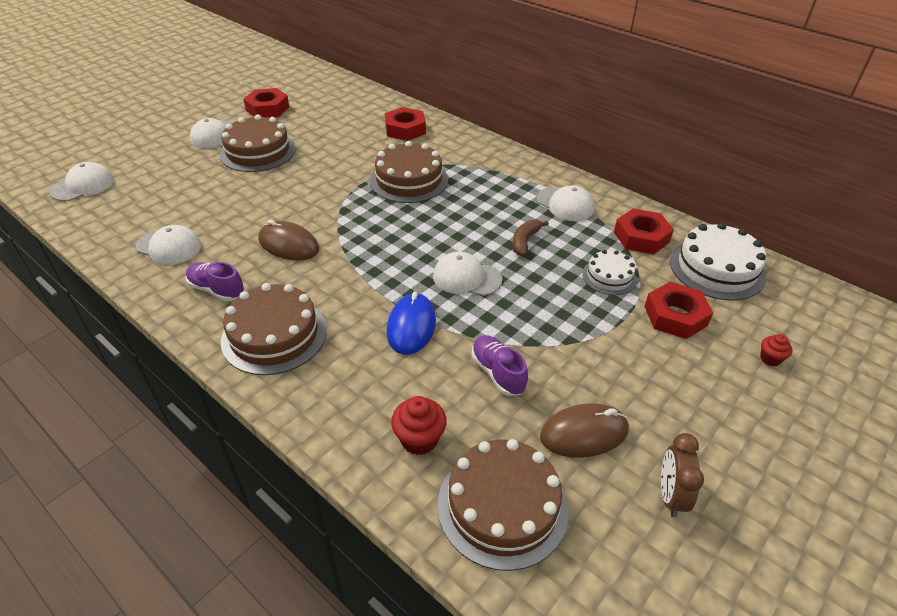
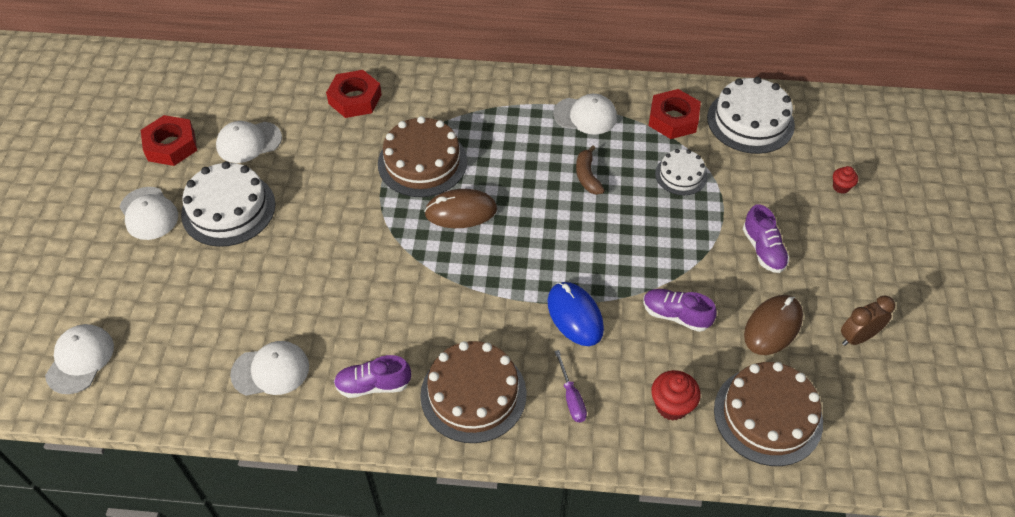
camera: 35 degrees left, 10 degrees up
(258, 151) = (228, 209): brown cake -> white cake
(289, 245) = (386, 299): brown mouse -> brown mouse (461, 211)
(343, 381) = (571, 397): none -> purple screwdriver
(467, 278) = (574, 242): white cap -> white cap (249, 142)
(635, 367) = (763, 250): none -> purple shoe
(670, 495) = (857, 337): brown clock -> brown clock turned 90 degrees clockwise
(675, 316) = (755, 185): red nut -> none

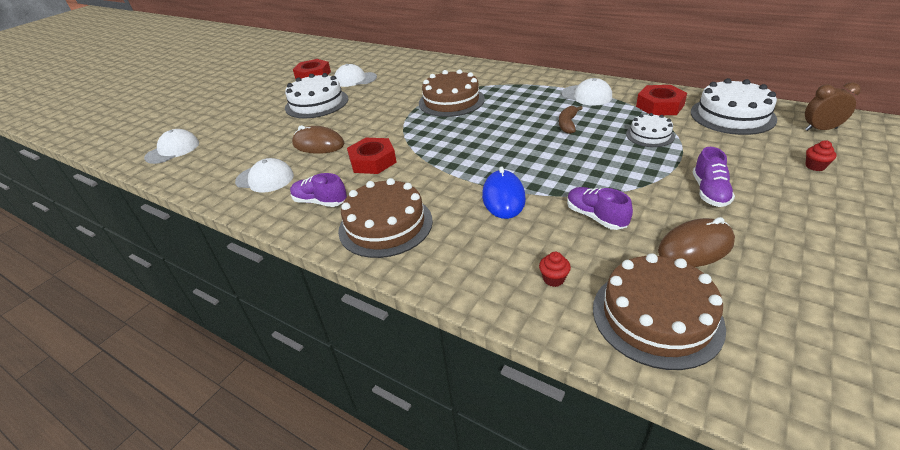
camera: 30 degrees right, 15 degrees down
(148, 213) = (274, 98): white cap -> none
(355, 99) = (432, 70): red nut -> red nut (372, 161)
(461, 211) = (458, 127): brown mouse -> brown mouse (318, 144)
(571, 397) = (463, 248): purple screwdriver -> none
(671, 405) = (553, 279): red cupcake -> red cupcake, size x0.61
(857, 337) = (798, 279): brown clock -> brown clock (820, 129)

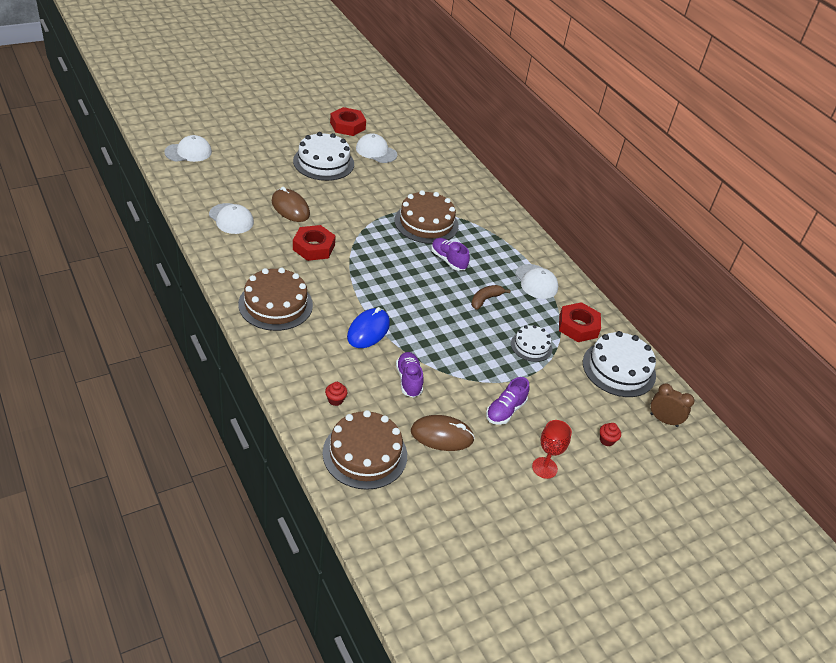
camera: 20 degrees right, 5 degrees up
(320, 202) = (251, 261): purple shoe -> purple shoe (448, 260)
(816, 218) = (544, 468): none -> red goblet

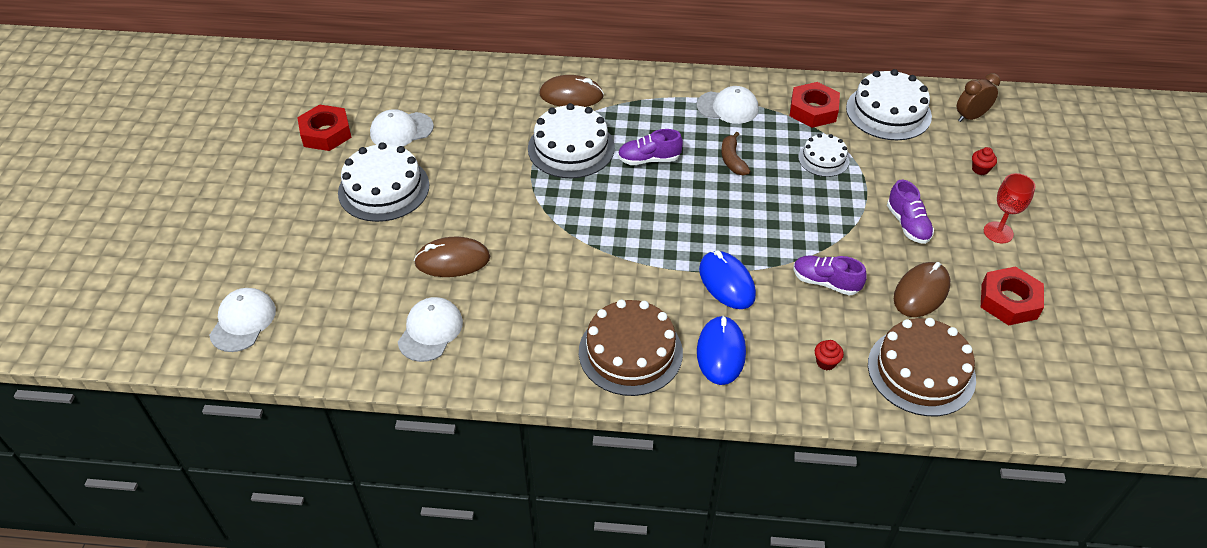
camera: 50 degrees left, 5 degrees up
(231, 219) = (430, 331): white cap -> white cap turned 60 degrees counterclockwise
(305, 345) = (721, 352): none -> blue mouse
(313, 247) = (546, 270): red nut -> red nut (1009, 301)
(426, 223) = (571, 148): brown cake -> white cake
(474, 207) = (571, 95): none -> brown mouse

